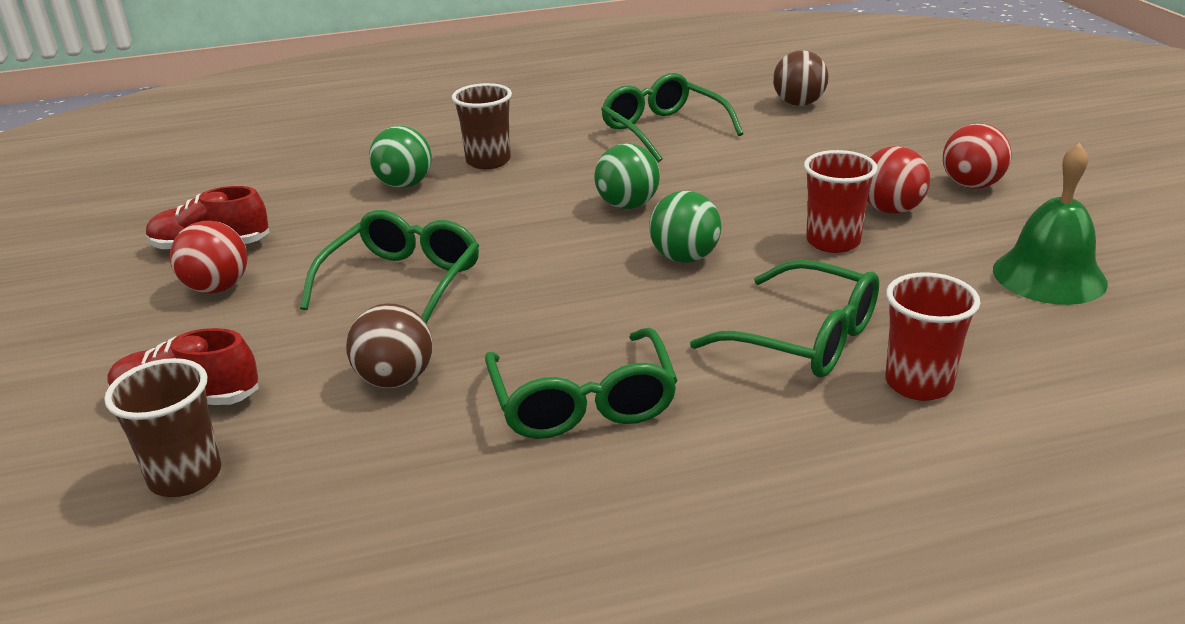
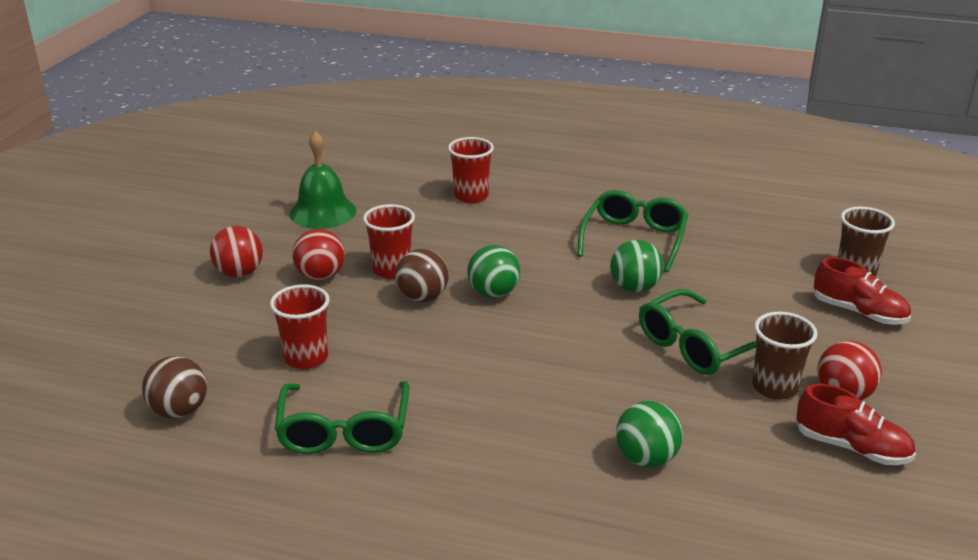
camera: 150 degrees left, 0 degrees up
(395, 380) = (728, 282): brown ball -> brown ball (422, 297)
(488, 161) = (545, 459): brown cup -> brown cup (775, 387)
(627, 205) = (480, 351): green ball -> green ball (634, 288)
(771, 153) = (306, 358): none -> red cup
(804, 338) = (491, 228): green glasses -> none

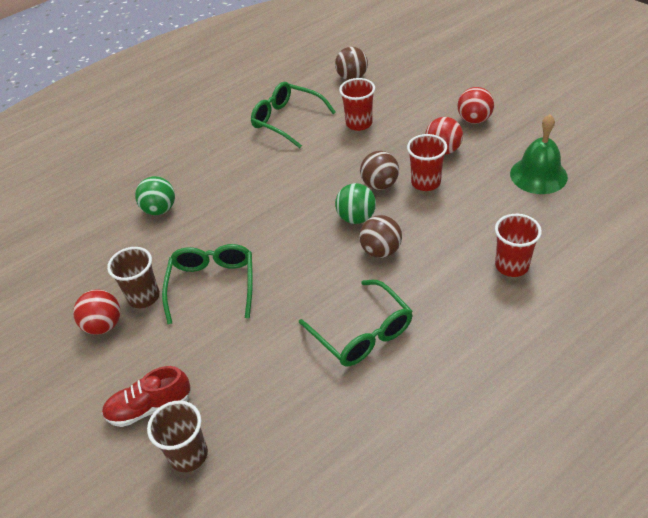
camera: 130 degrees right, 15 degrees up
(525, 263) = (381, 251): none -> brown ball
(634, 288) = (299, 292): green ball -> none
(852, 447) = (73, 295): red shoe -> none

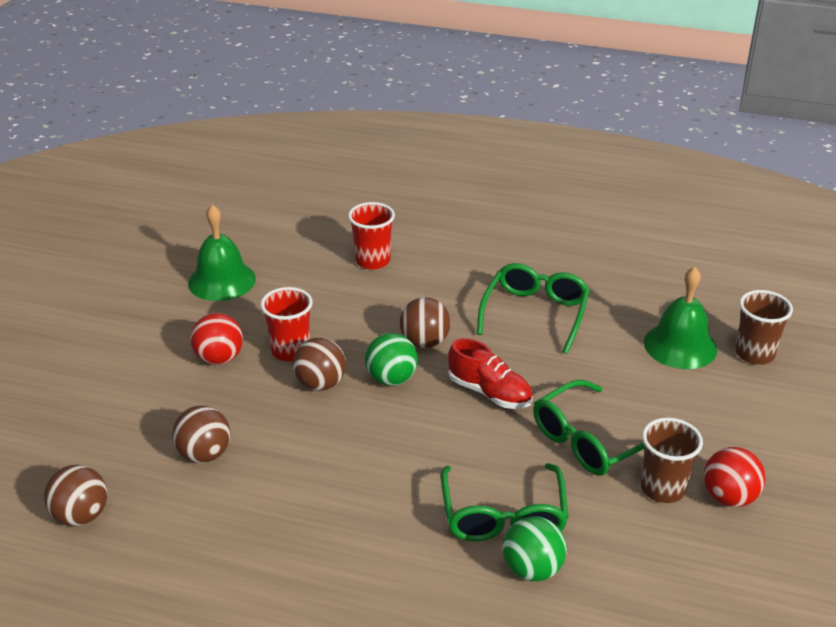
camera: 130 degrees left, 10 degrees down
(150, 407) = (753, 402): red shoe -> red shoe (489, 393)
(244, 407) = (680, 345): none -> green bell
(287, 120) = (241, 538): green glasses -> green glasses (503, 516)
(359, 123) = (204, 454): red cup -> brown ball
(474, 120) = (138, 355): red ball -> none

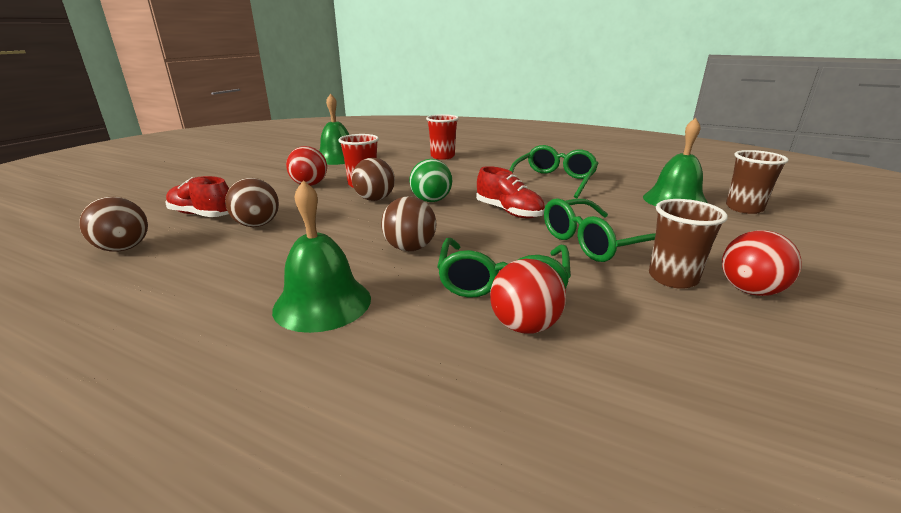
camera: 10 degrees right, 10 degrees down
(123, 442) = (202, 215): none -> red shoe
(343, 567) = (322, 303): none -> green bell
(424, 342) = (465, 187): brown ball -> brown ball (410, 248)
(532, 569) = (524, 326): green ball -> red ball

